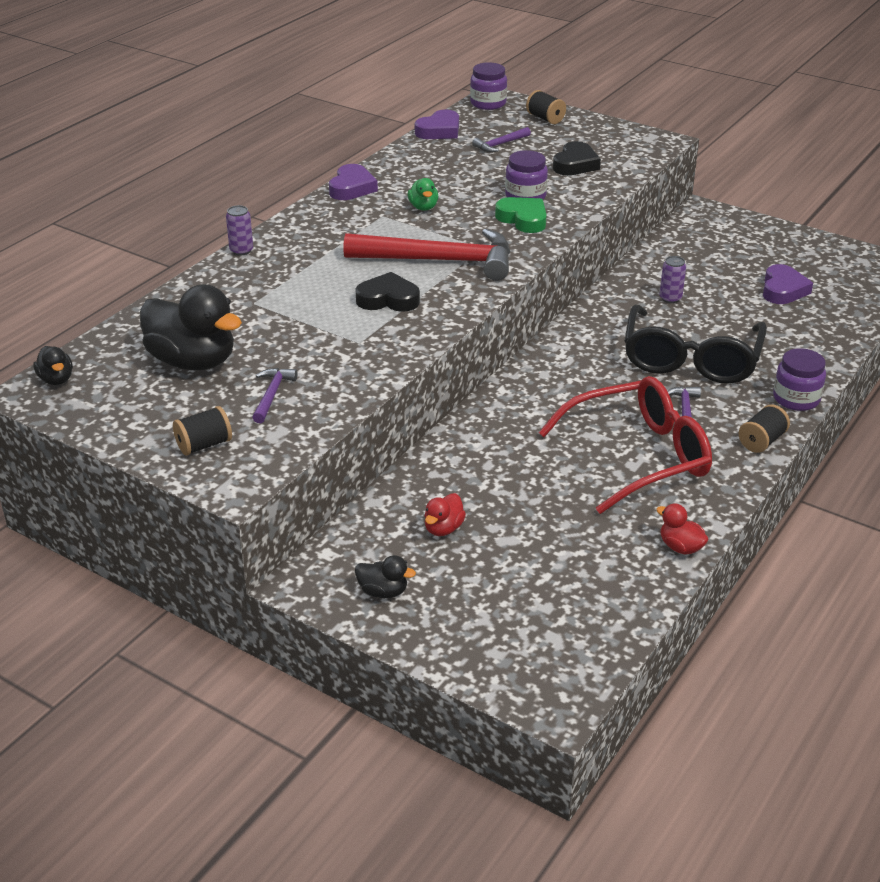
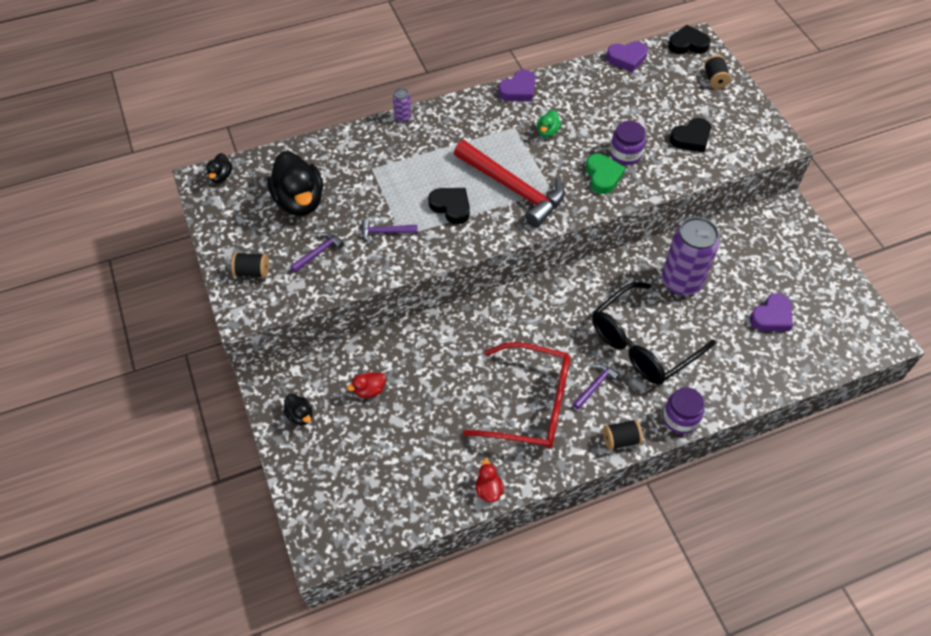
camera: 35 degrees right, 20 degrees up
(488, 103) = (687, 44): purple jar -> black heart
(500, 144) = (656, 93): purple hammer -> purple hammer (385, 232)
(670, 298) = (681, 281): purple can -> purple can, size x2.36

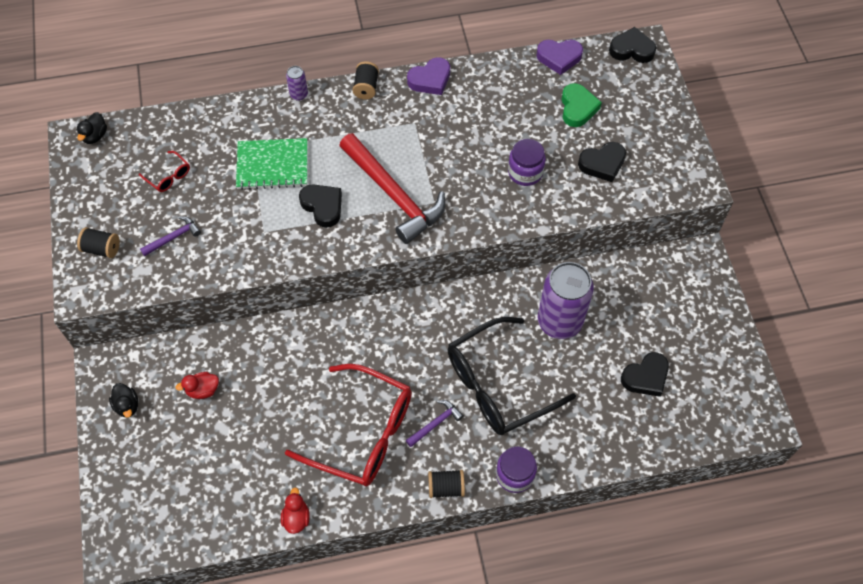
camera: 10 degrees right, 5 degrees up
(299, 201) = (168, 176): black duck -> red glasses
(385, 232) = (247, 225): purple hammer -> none
(395, 179) = (272, 165): none -> green notebook
(547, 132) = (448, 134): green duck -> none
(603, 176) = (493, 195): green heart -> green heart (577, 108)
(715, 79) = (649, 96): black spool -> black spool (366, 87)
(771, 317) = (645, 377): purple heart -> black heart

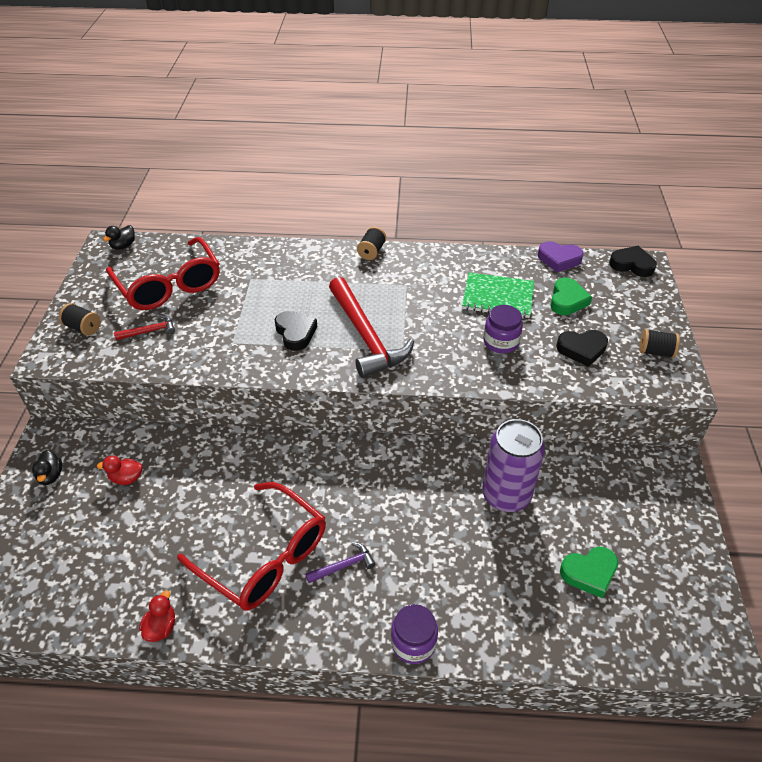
camera: 15 degrees right, 15 degrees down
(168, 176) = (169, 285): red glasses -> red glasses, size x2.46
(173, 237) = (149, 331): purple hammer -> red hammer
(272, 165) = (263, 293): green notebook -> green notebook (498, 297)
(299, 94) = (310, 247): purple can -> none
(430, 80) = (432, 255): purple heart -> none
(446, 487) = (332, 637): black spool -> black spool (656, 352)
(499, 384) = (423, 542): black glasses -> none
(645, 377) = (589, 573): black heart -> green heart

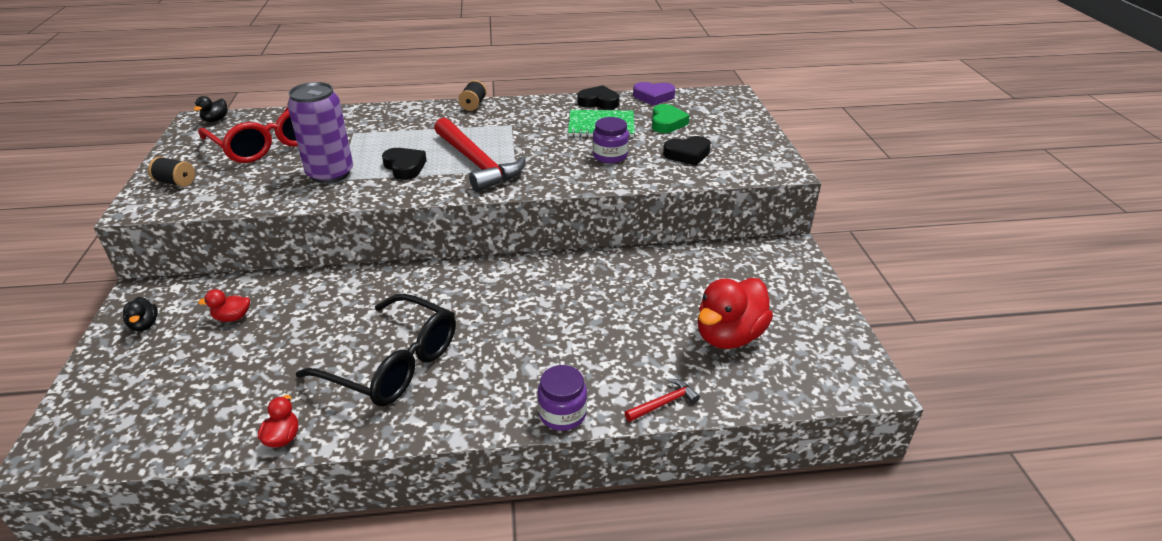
camera: 10 degrees left, 10 degrees down
(149, 331) = (249, 179): red hammer -> red hammer (664, 403)
(264, 556) = (392, 363): red glasses -> black glasses
(343, 566) = (479, 361): purple hammer -> none
(506, 495) = (636, 286): purple can -> purple can (330, 174)
(589, 573) = (729, 336): green heart -> red duck
(632, 265) = (721, 95): black heart -> black heart (598, 102)
(656, 352) = (756, 150): black spool -> none

